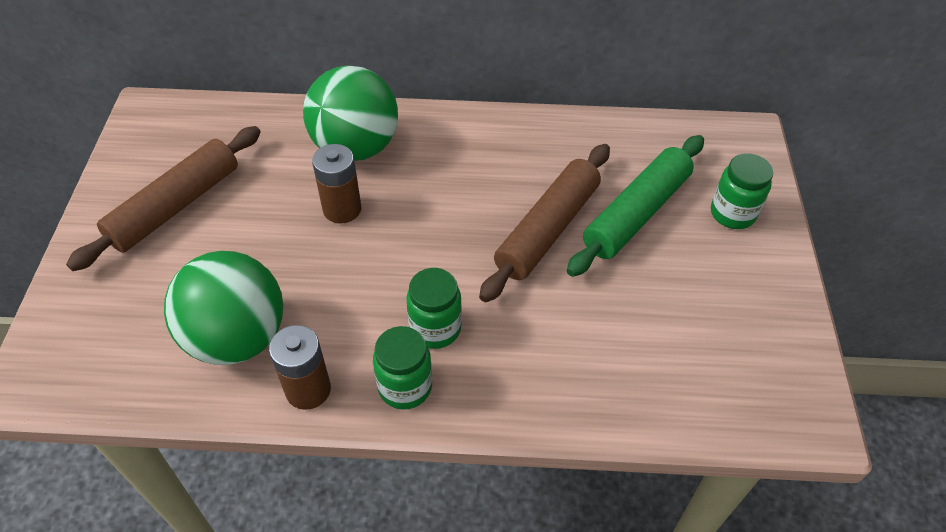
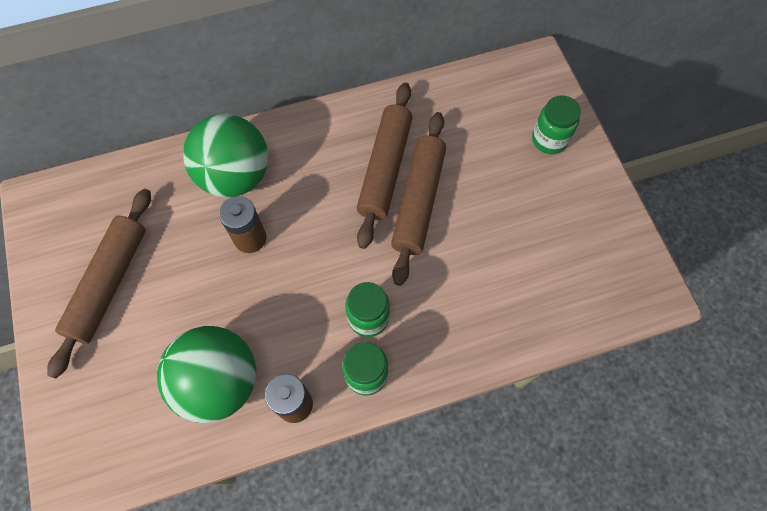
camera: 20 degrees left, 15 degrees up
(523, 187) = (385, 169): none -> brown rolling pin
(636, 213) = (479, 163): green rolling pin -> none

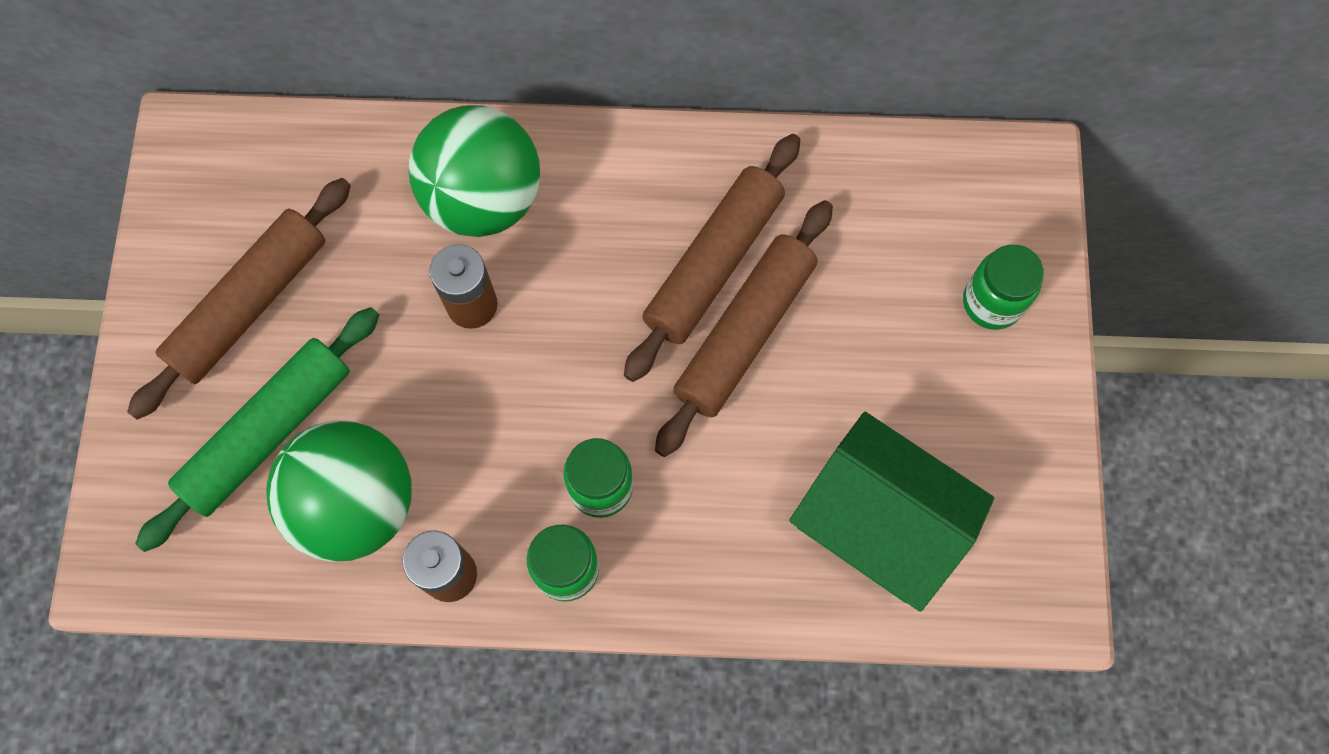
camera: 20 degrees right, 5 degrees up
(147, 358) = (269, 433): none -> green rolling pin
(539, 281) = (878, 523): none -> green house

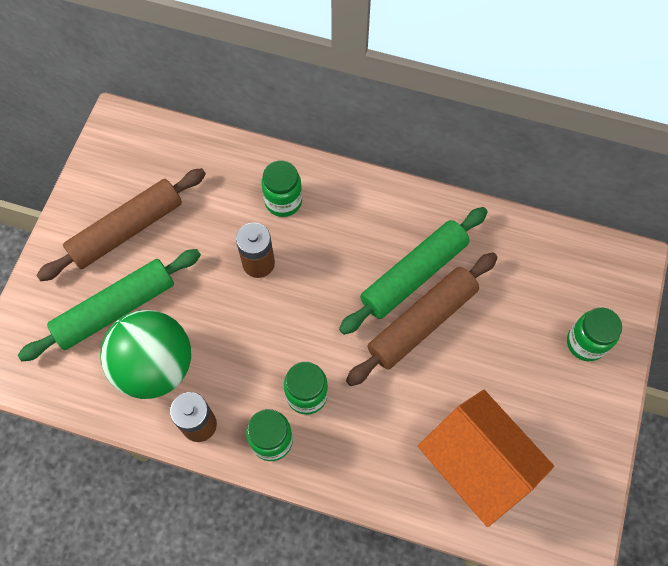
camera: 15 degrees right, 5 degrees down
(484, 199) = (283, 201): green ball -> green jar
(713, 263) = (413, 274): brown rolling pin -> green rolling pin
(878, 523) = (476, 464): green house -> orange house

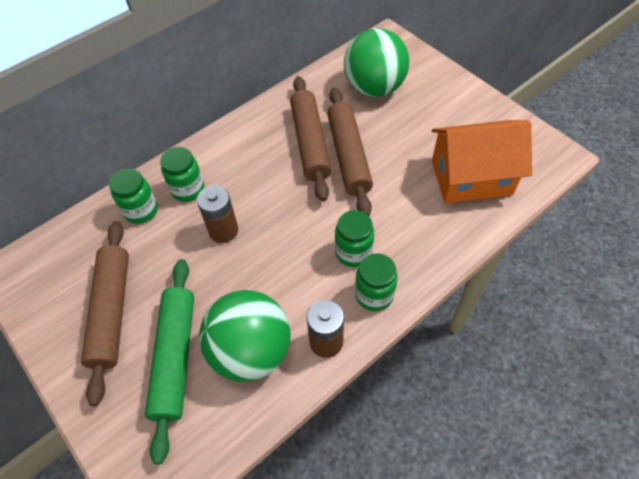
camera: 55 degrees left, 10 degrees down
(413, 274) = (310, 143): green rolling pin -> brown rolling pin
(538, 293) = (374, 88): none -> green ball
(585, 343) = (424, 83): green jar -> green jar (141, 211)

